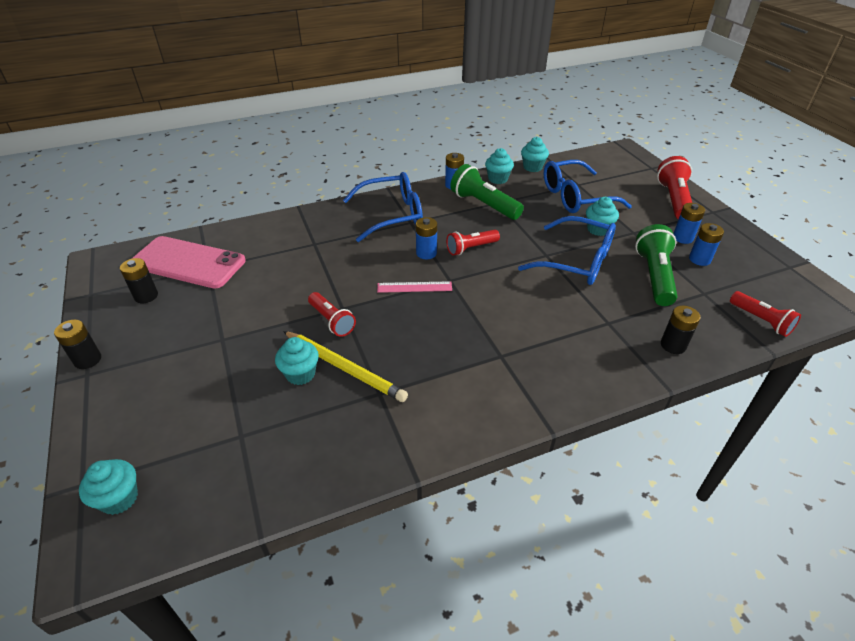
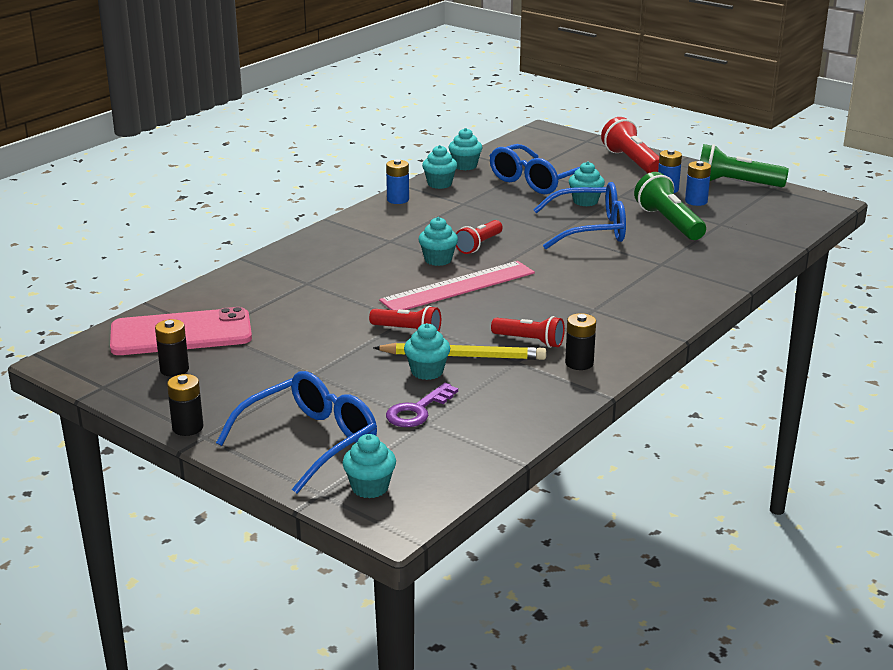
camera: 30 degrees left, 15 degrees down
(248, 418) = (417, 410): none -> purple key
(392, 215) = (362, 239): blue glasses -> blue glasses (310, 441)
(414, 287) = (458, 287): pink ruler -> pink ruler, size x1.93
(426, 253) = (438, 260): blue battery -> turquoise cupcake
(484, 205) = (450, 209): green flashlight -> green flashlight (735, 184)
(673, 345) = (726, 263): black battery -> black battery (579, 363)
(761, 320) = (780, 230): red flashlight -> red flashlight (530, 341)

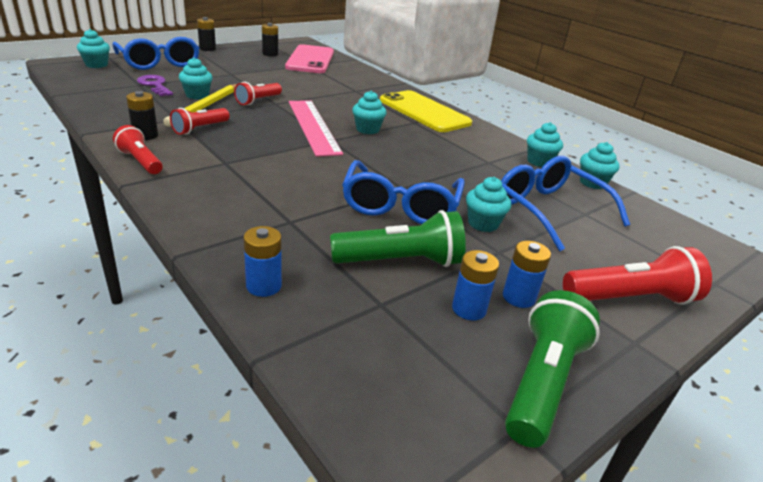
camera: 100 degrees right, 5 degrees up
(350, 238) = (424, 112): none -> yellow phone
(398, 200) = (501, 139): blue battery -> blue battery (264, 286)
(479, 245) = (388, 149): red flashlight -> red flashlight (140, 161)

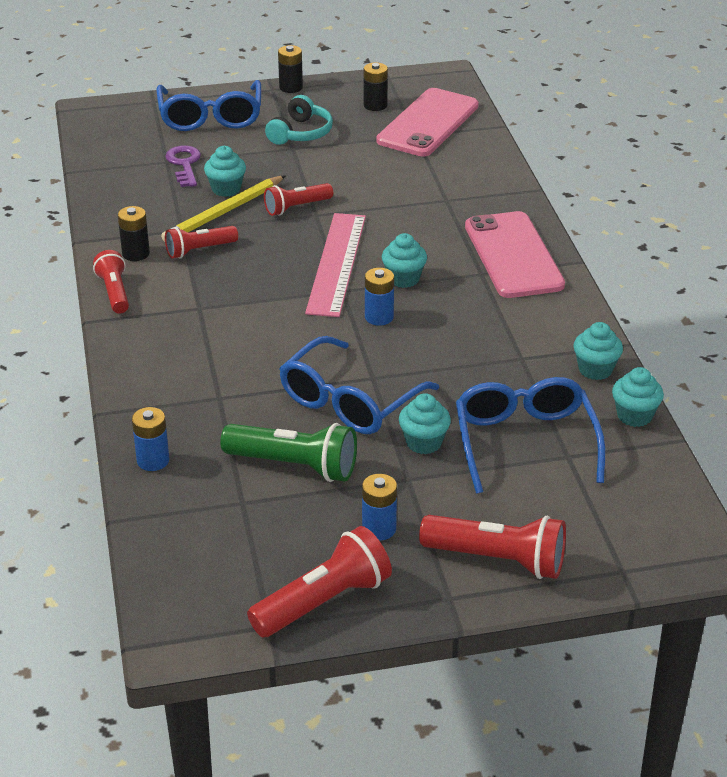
camera: 30 degrees right, 5 degrees up
(96, 65) = (132, 116): turquoise cupcake -> none
(231, 67) = (300, 133): none -> turquoise headphones
(424, 112) = (513, 255): yellow phone -> pink phone
(469, 309) = (318, 527): blue battery -> blue battery (379, 317)
(542, 382) = (323, 601): green flashlight -> red flashlight

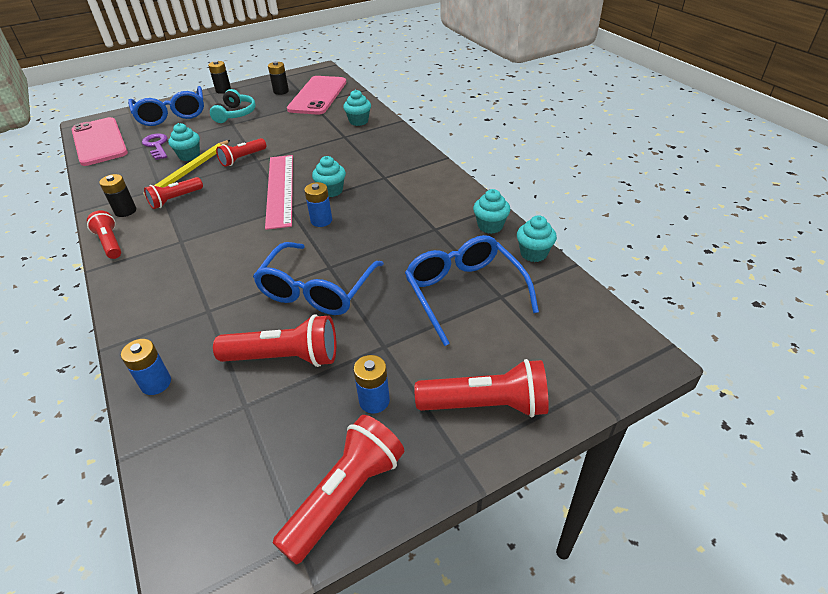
camera: 15 degrees left, 5 degrees up
(294, 465) = (285, 357): green flashlight -> red flashlight
(424, 442) = (386, 311): turquoise cupcake -> turquoise cupcake (358, 121)
(513, 255) = (401, 162): pink phone -> pink phone (99, 142)

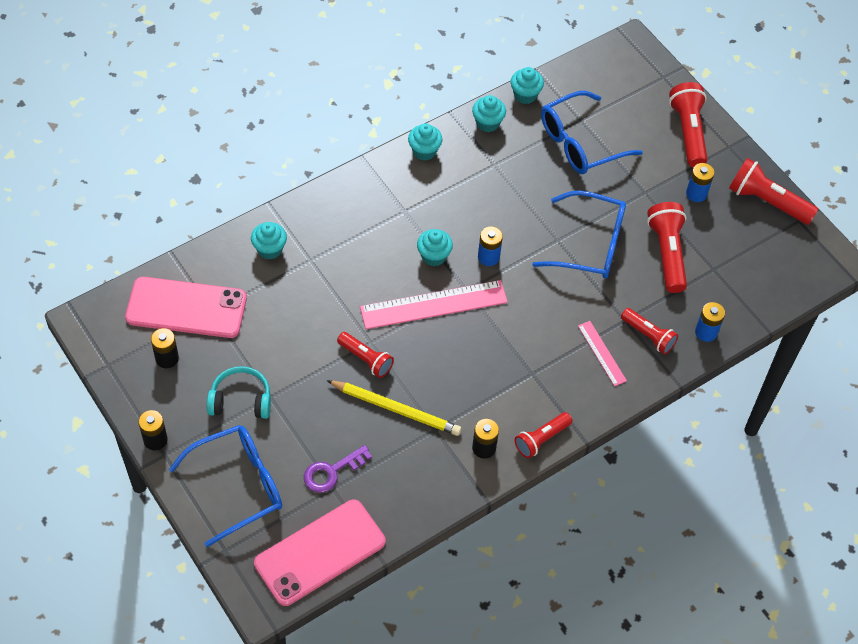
camera: 100 degrees left, 15 degrees up
(175, 199) = (458, 404): red flashlight -> red flashlight (648, 336)
(177, 289) = (601, 353): none -> pink ruler
(189, 156) = (359, 422): turquoise cupcake -> turquoise cupcake (424, 151)

